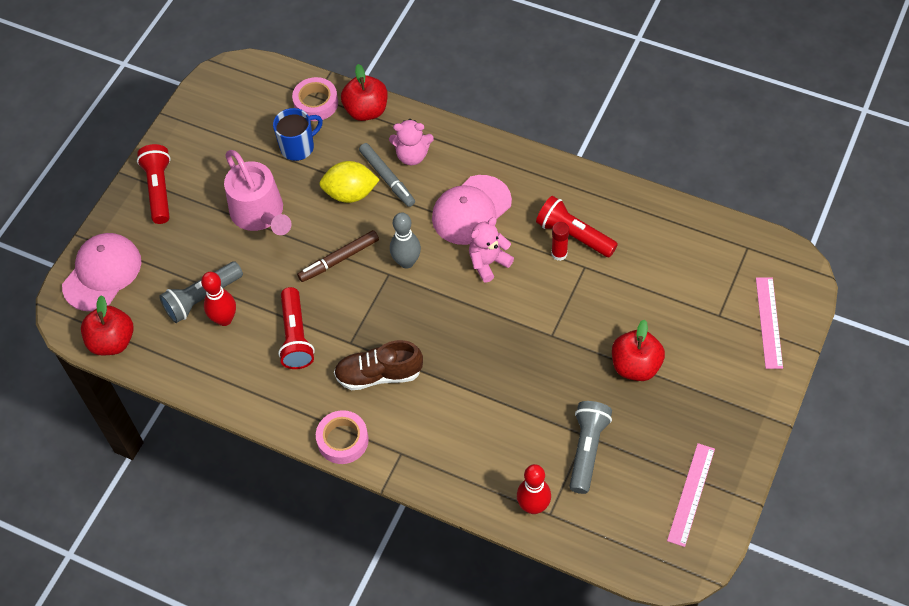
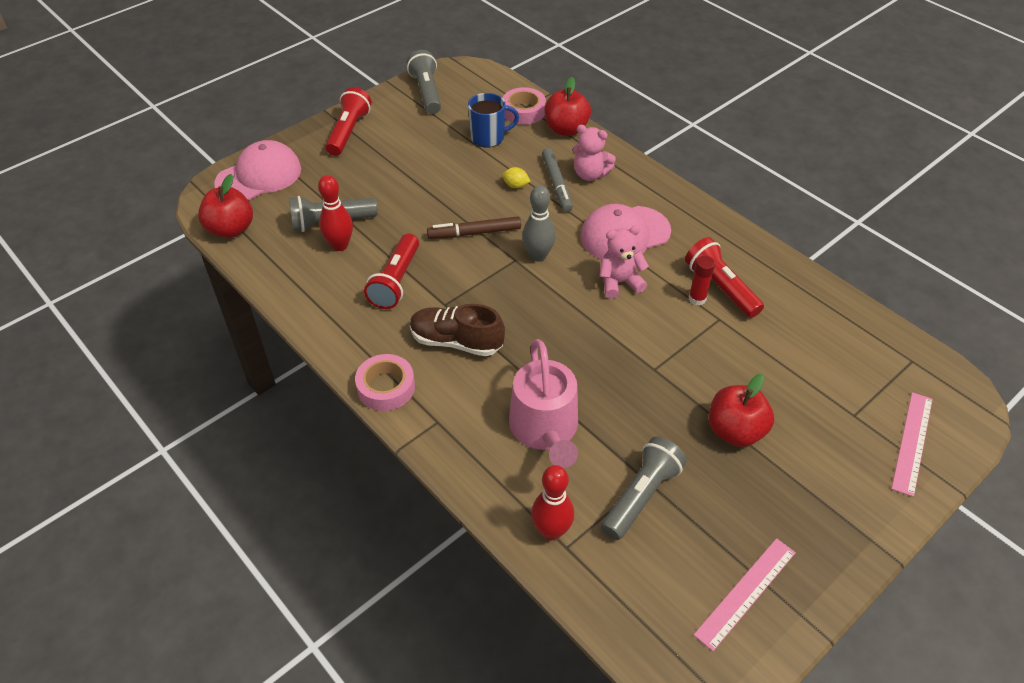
camera: 20 degrees right, 10 degrees down
(210, 113) = (427, 92): none -> grey flashlight
(260, 213) = (424, 175): pink watering can -> pink watering can (545, 429)
(350, 193) = (515, 185): yellow lemon -> yellow lemon, size x0.49

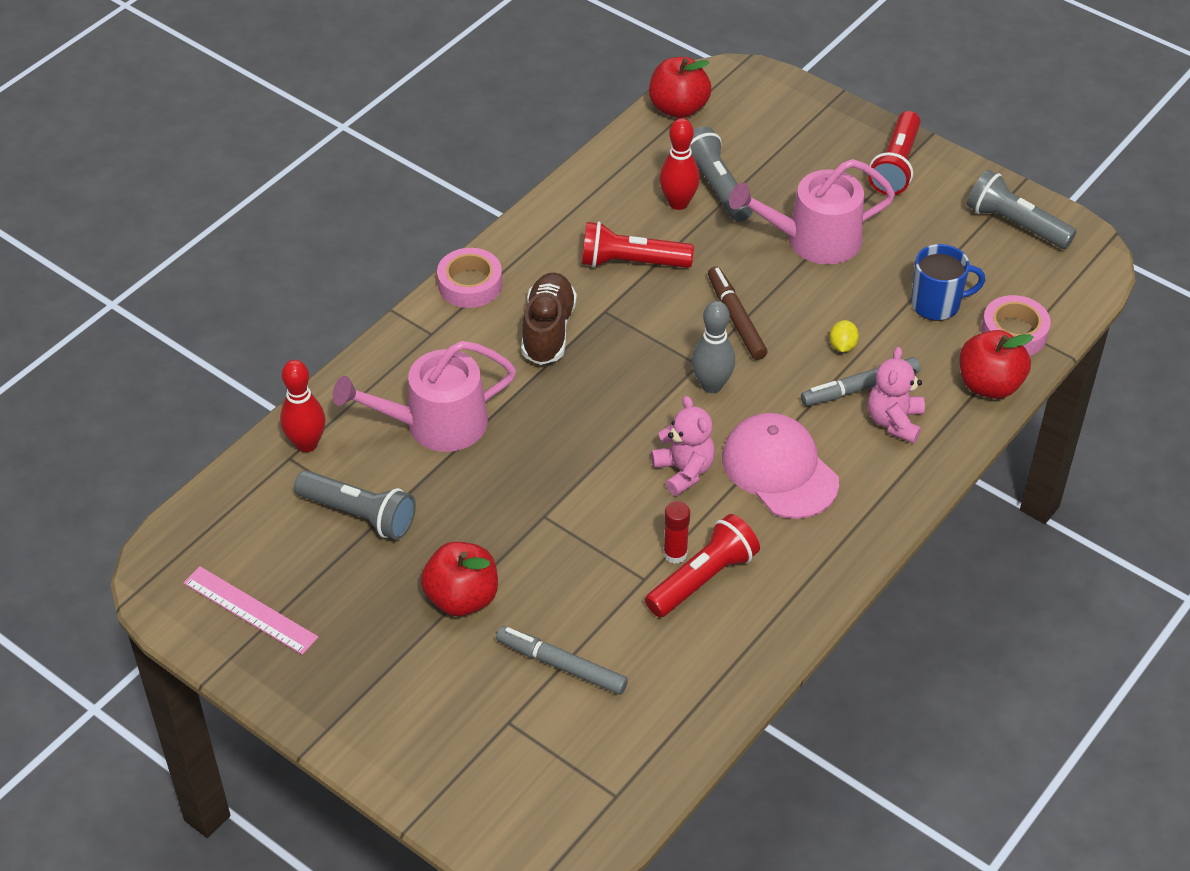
camera: 80 degrees right, 0 degrees up
(259, 176) = (779, 107): pink cap -> none
(349, 132) = (895, 165): red flashlight -> red flashlight turned 105 degrees clockwise
(408, 182) = (814, 240): none -> pink watering can
(427, 92) = (1015, 224): grey flashlight -> grey flashlight turned 120 degrees counterclockwise
(489, 137) = (937, 304): blue mug -> blue mug turned 75 degrees counterclockwise
(800, 376) = (561, 665): none -> grey marker
(912, 442) = (474, 783): pink ruler -> none

